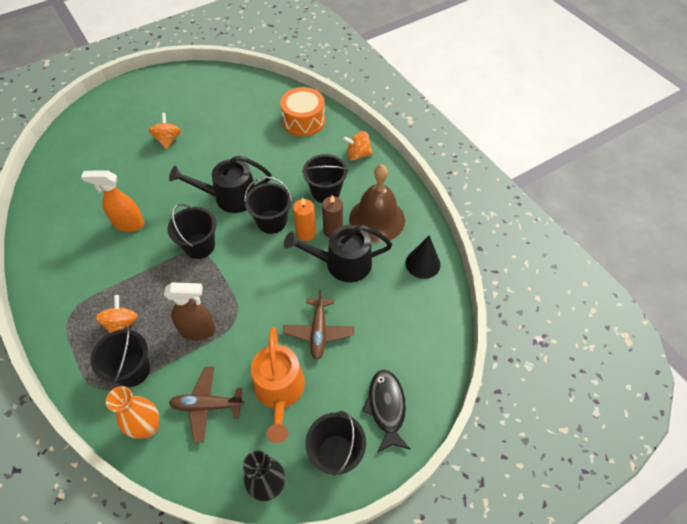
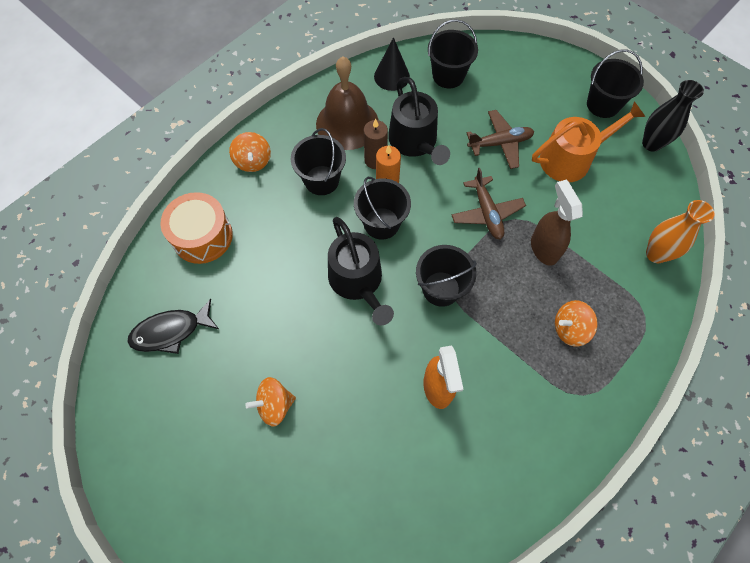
camera: 105 degrees left, 10 degrees up
(132, 370) = (612, 294): black bucket -> black bucket (448, 76)
(207, 405) = (612, 212): brown plane -> brown plane (486, 213)
(386, 408) = (548, 79): black fish -> black fish (171, 331)

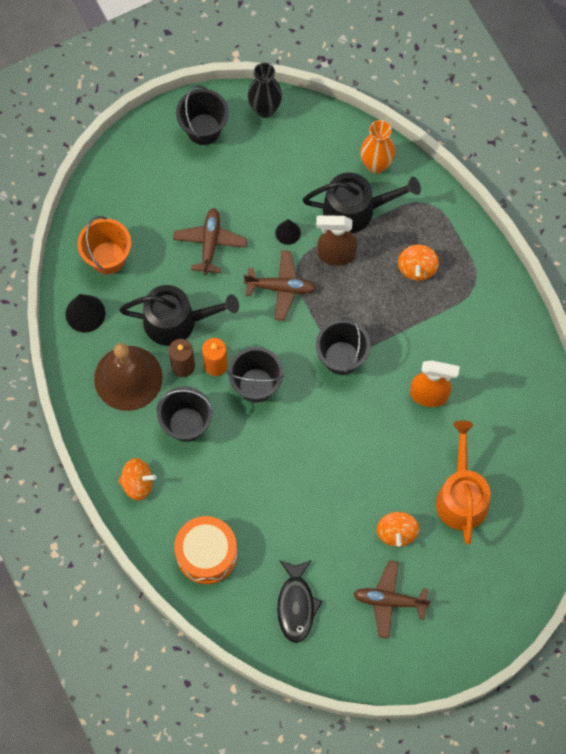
camera: 70 degrees left, 5 degrees up
(197, 423) = (390, 601): none -> brown plane
(358, 281) = (307, 426): black watering can -> black watering can (355, 209)
(448, 76) = (107, 258): black bucket -> orange bucket
(543, 201) = (288, 232): none -> black cone
(571, 159) = (253, 187): orange watering can -> orange watering can (461, 496)

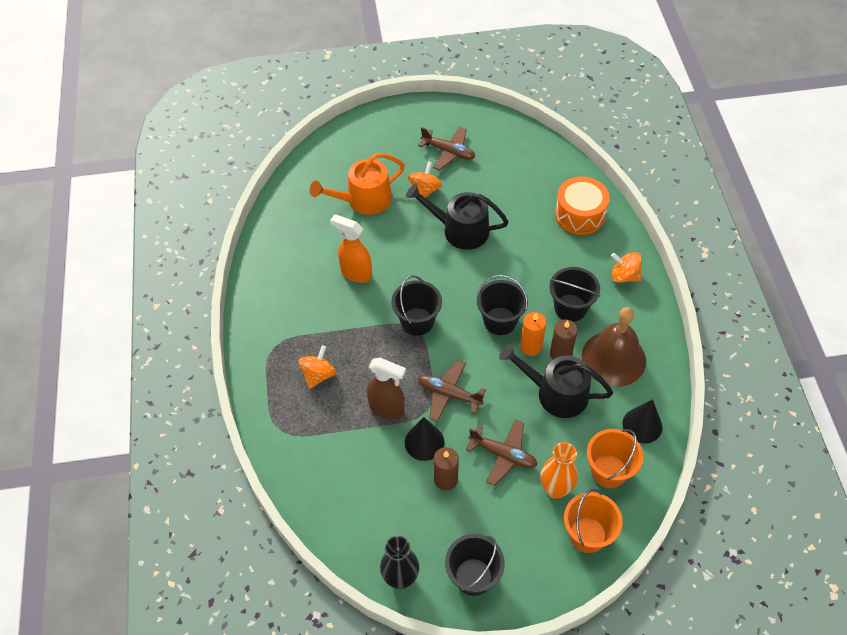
camera: 160 degrees left, 15 degrees down
(114, 194) = (587, 534): none -> orange bucket
(210, 243) = (503, 455): brown plane -> brown plane turned 90 degrees counterclockwise
(255, 204) = (445, 479): none -> brown candle
(288, 232) = (424, 442): black cone -> black cone, size x1.55
(296, 605) = (520, 167): black fish -> none
(355, 209) = (351, 444): black watering can -> black watering can (460, 230)
(376, 165) = (312, 482): orange vase -> orange vase (555, 489)
(461, 496) = (364, 200): orange watering can -> orange watering can turned 45 degrees clockwise

